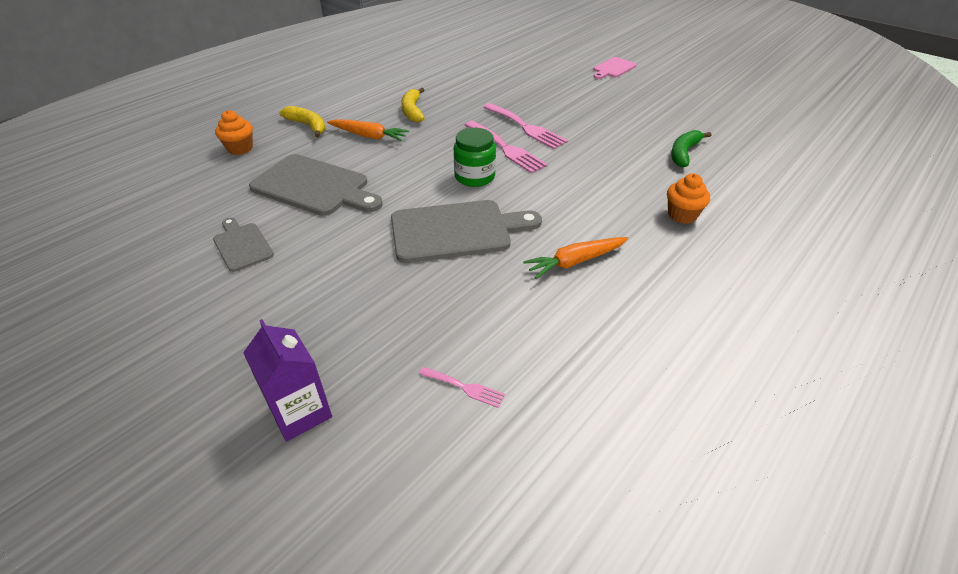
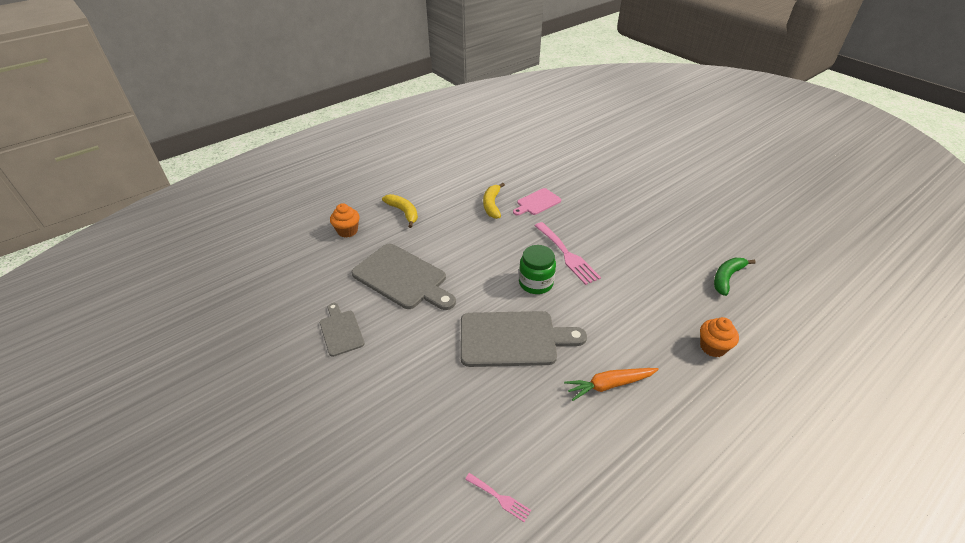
camera: 10 degrees right, 0 degrees up
(300, 412) = (370, 499): purple carton -> none
(369, 136) = (452, 229): orange carrot -> none
(526, 127) = (588, 233): pink fork -> none
(613, 68) = (677, 173): pink cutting board -> pink cutting board (537, 202)

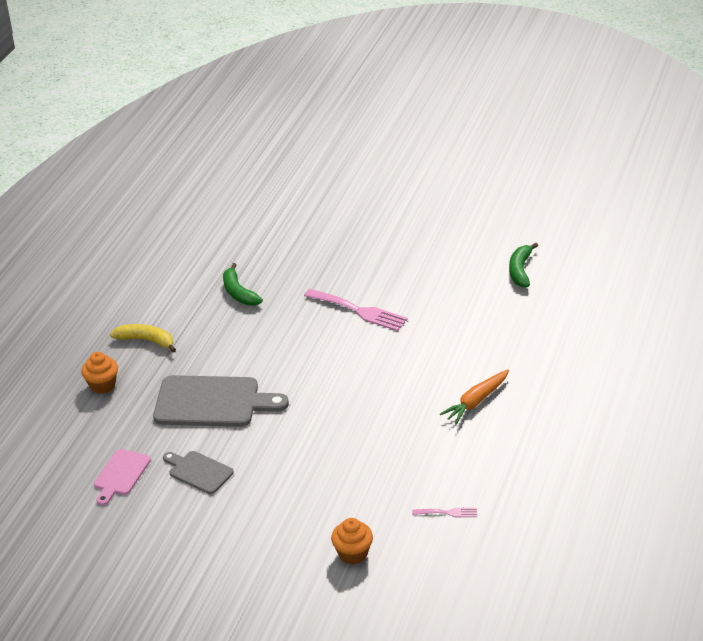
camera: 30 degrees left, 5 degrees down
(492, 205) = (238, 292): yellow banana -> green banana
(513, 339) = (367, 405): grey cutting board -> none
(536, 283) = (349, 349): green jar -> none
(537, 202) = (286, 270): pink cutting board -> pink cutting board (121, 474)
(712, 347) = (541, 335): orange cupcake -> orange cupcake (353, 554)

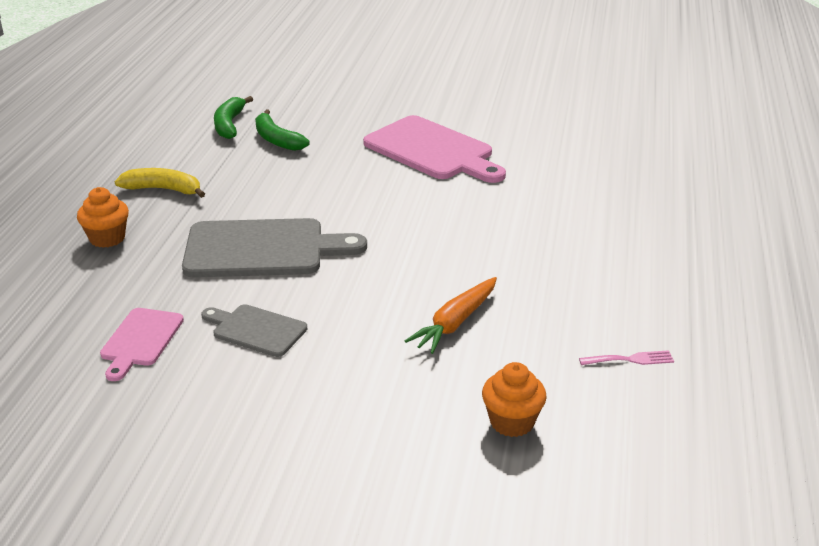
camera: 10 degrees left, 5 degrees down
(359, 311) = (432, 150): pink fork -> pink cutting board
(476, 401) = (613, 231): orange carrot -> orange carrot (455, 323)
(520, 270) = (610, 108): green banana -> green banana (229, 124)

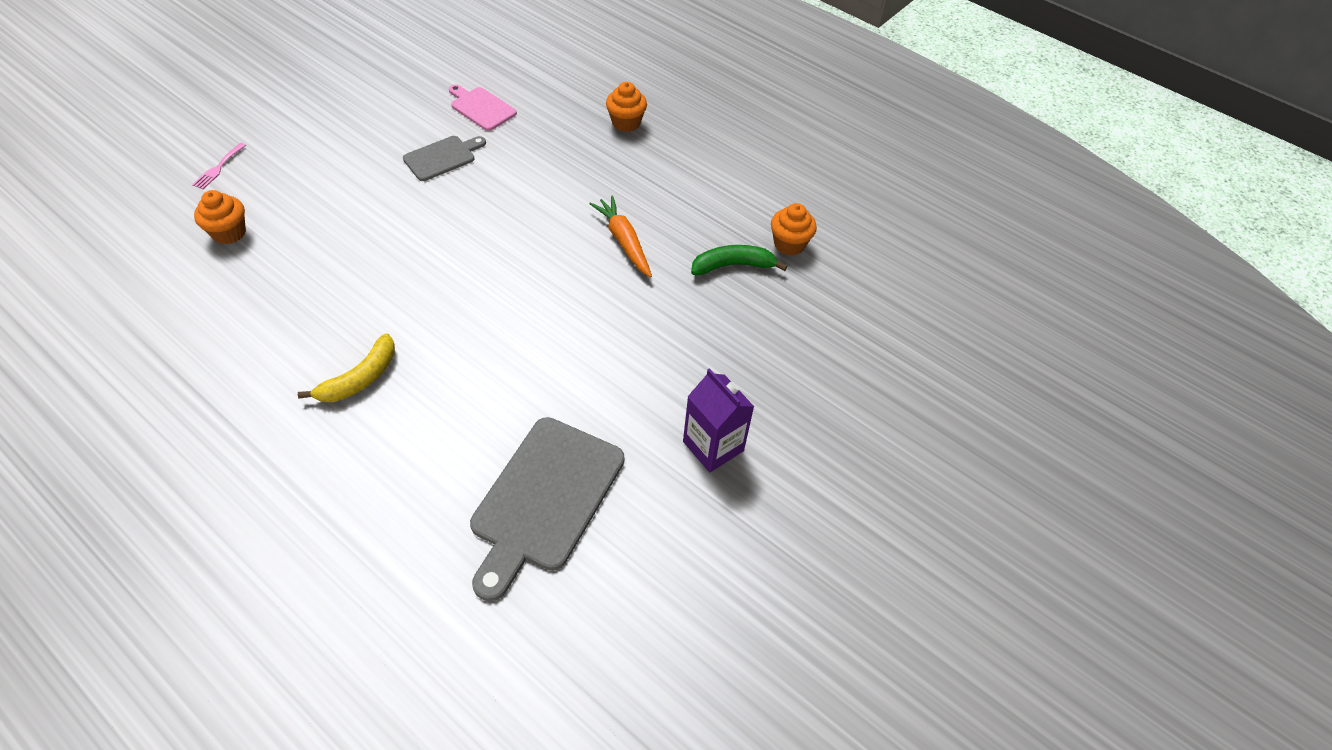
camera: 115 degrees right, 20 degrees up
(163, 189) = (683, 168): yellow banana -> yellow banana (360, 378)
(229, 124) = (789, 244): green banana -> orange cupcake
(262, 249) = (541, 192): grey cutting board -> grey cutting board (545, 499)
(432, 150) = (626, 373): pink cutting board -> none
(455, 323) = (349, 255): orange carrot -> orange carrot (624, 241)
(456, 109) = (713, 446): none -> purple carton
(631, 359) = (209, 329): pink fork -> pink fork (218, 168)

